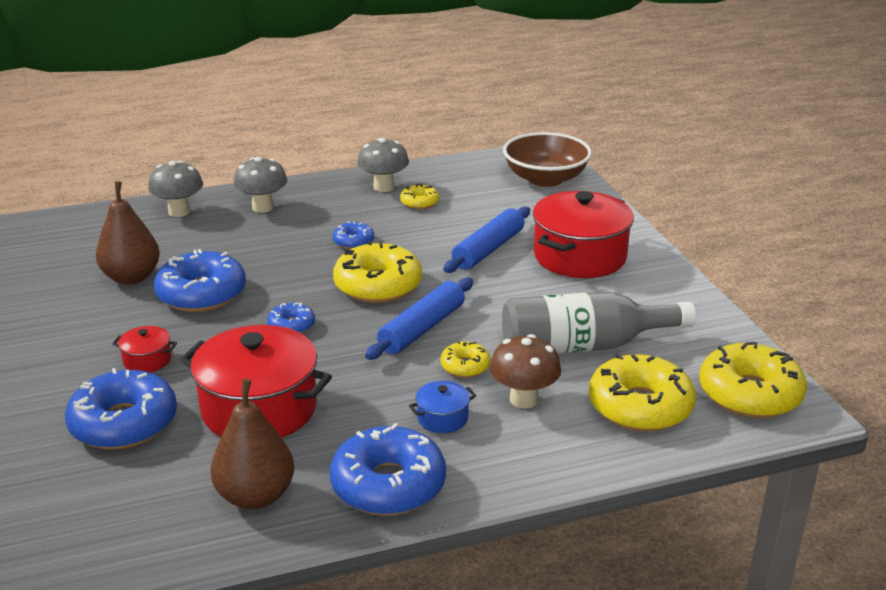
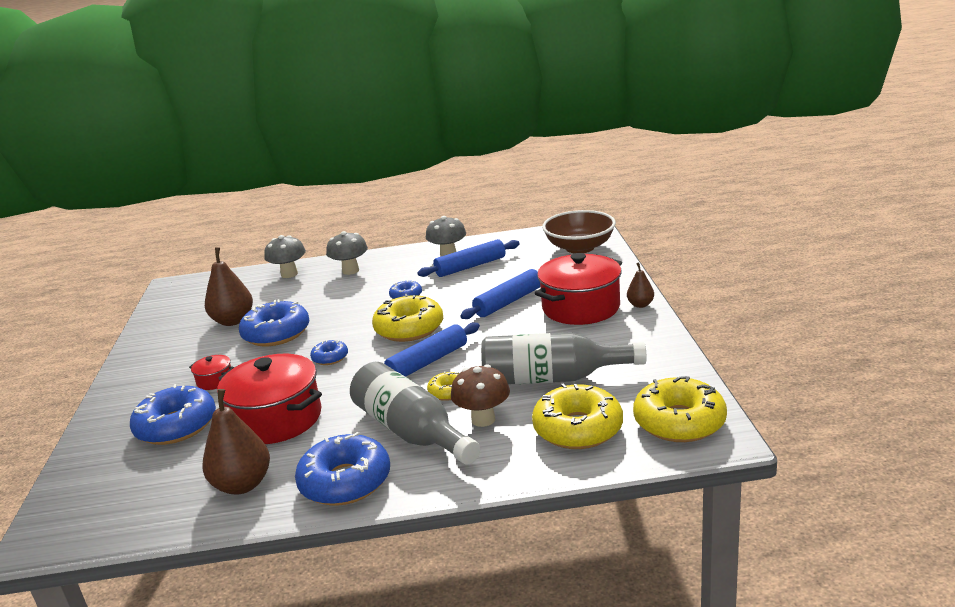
camera: 15 degrees right, 5 degrees down
(419, 202) = (470, 266): yellow donut -> blue rolling pin
(442, 418) = (411, 431): blue pot -> grey bottle
(648, 252) = (640, 305): none -> brown pear

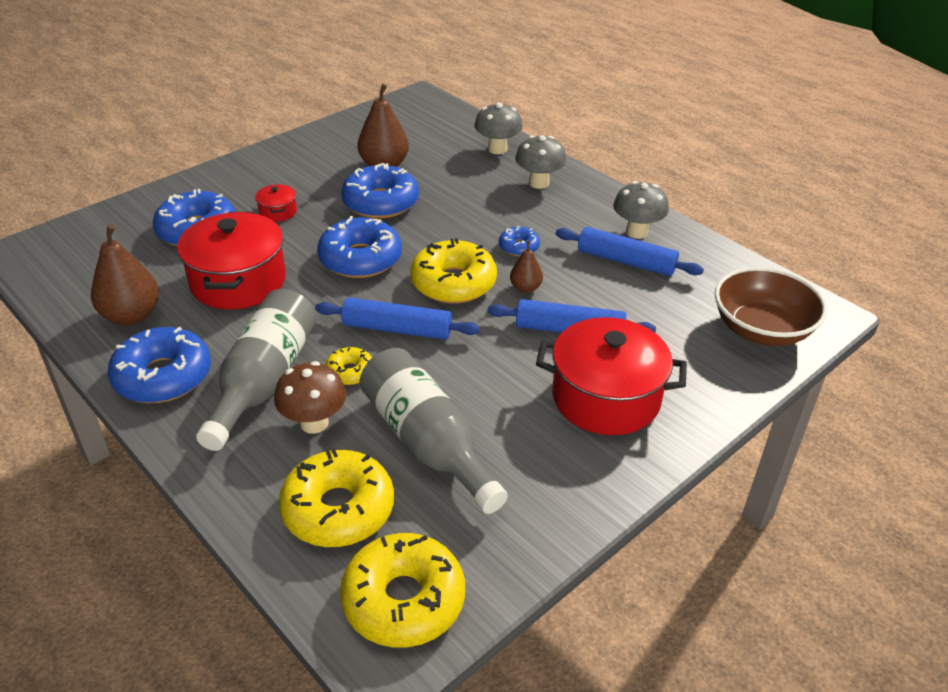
camera: 50 degrees right, 15 degrees up
(330, 358) = (360, 259): blue donut -> blue donut, size x1.98
(640, 305) = (659, 451): brown pear -> brown pear (525, 288)

